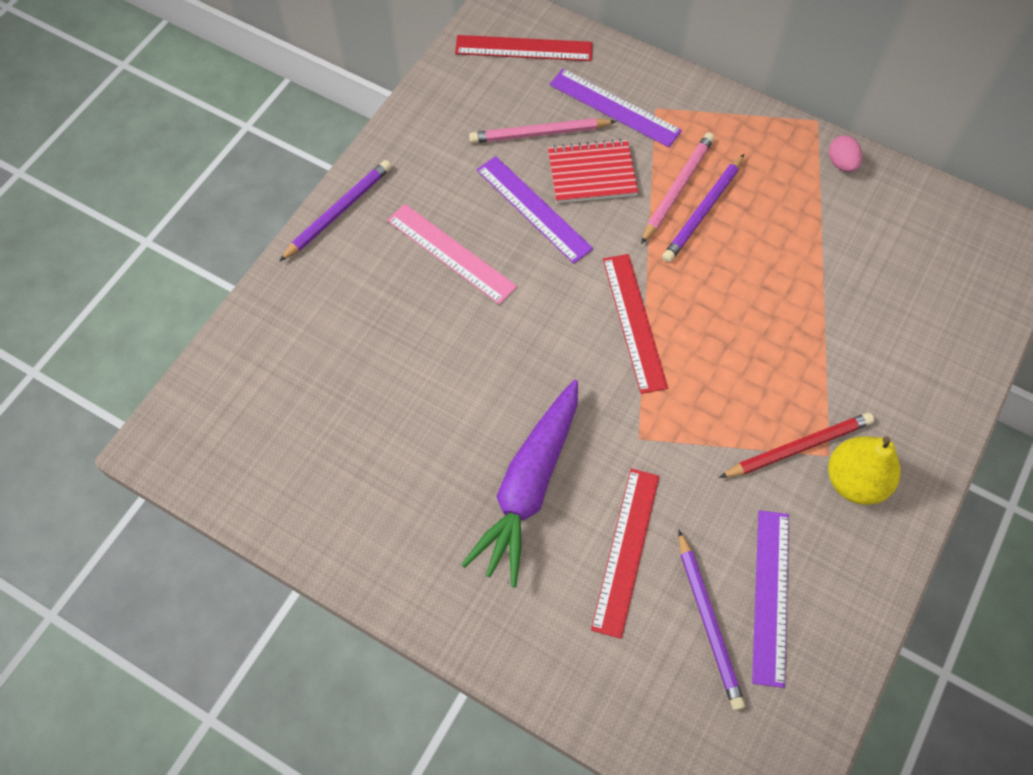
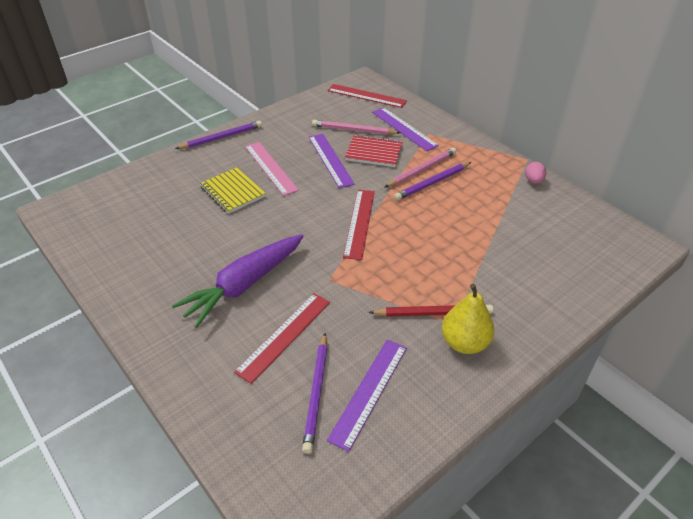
camera: 20 degrees right, 20 degrees down
(419, 321) = (232, 192): none -> yellow notebook

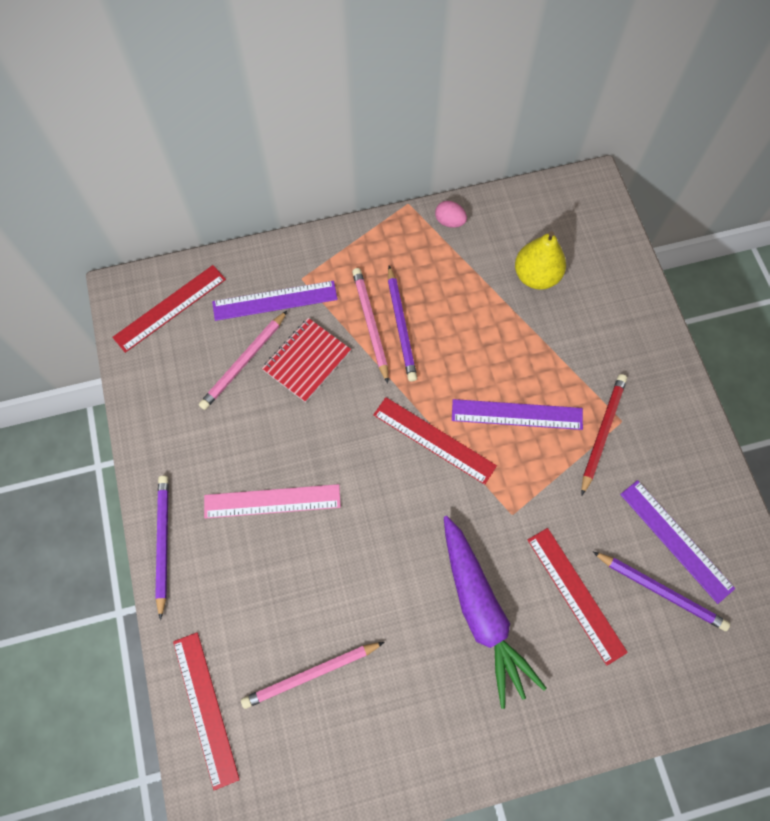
camera: 65 degrees left, 25 degrees up
(128, 182) = (205, 708): none -> red ruler
(165, 217) = (311, 674): none -> pink pencil
(232, 192) = (300, 569): yellow notebook -> none
(330, 160) = (294, 420): purple ruler -> purple ruler (517, 414)
(464, 343) = (650, 424): yellow pear -> yellow pear (536, 276)

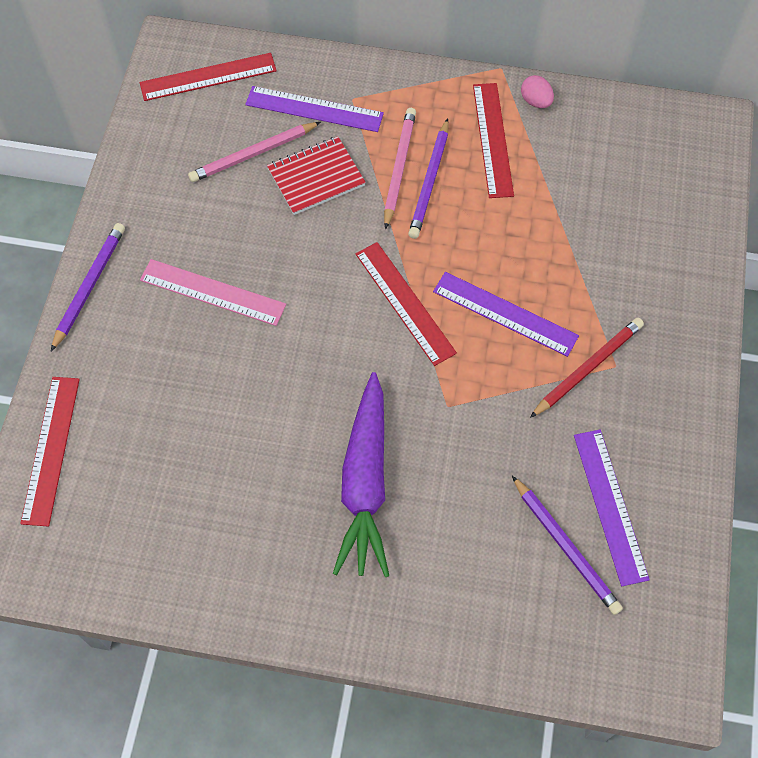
camera: 25 degrees right, 5 degrees down
(311, 674) = (166, 464): pink pencil -> none
(536, 276) = (600, 188): yellow pear -> none
(576, 594) = (472, 510): red ruler -> red ruler (492, 139)

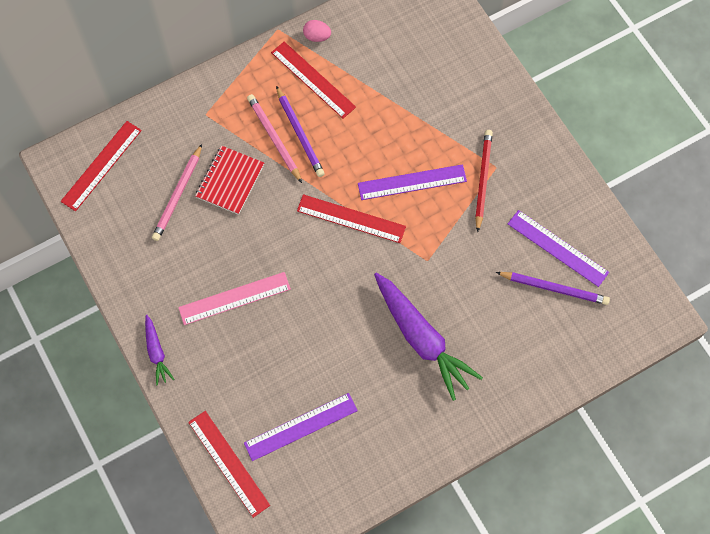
camera: 40 degrees left, 5 degrees up
(89, 286) = (156, 352): purple pencil -> purple carrot
(314, 109) = (188, 138): purple ruler -> purple ruler (300, 426)

